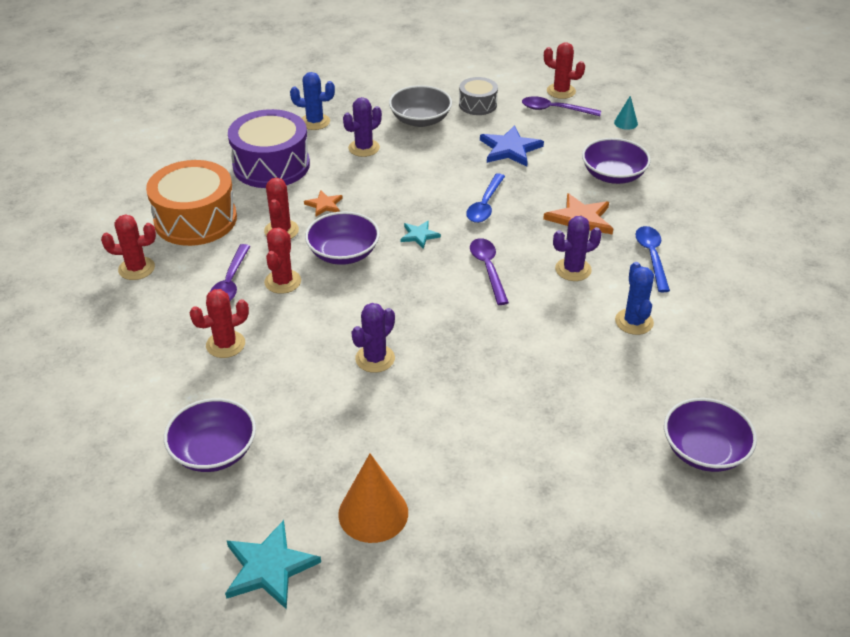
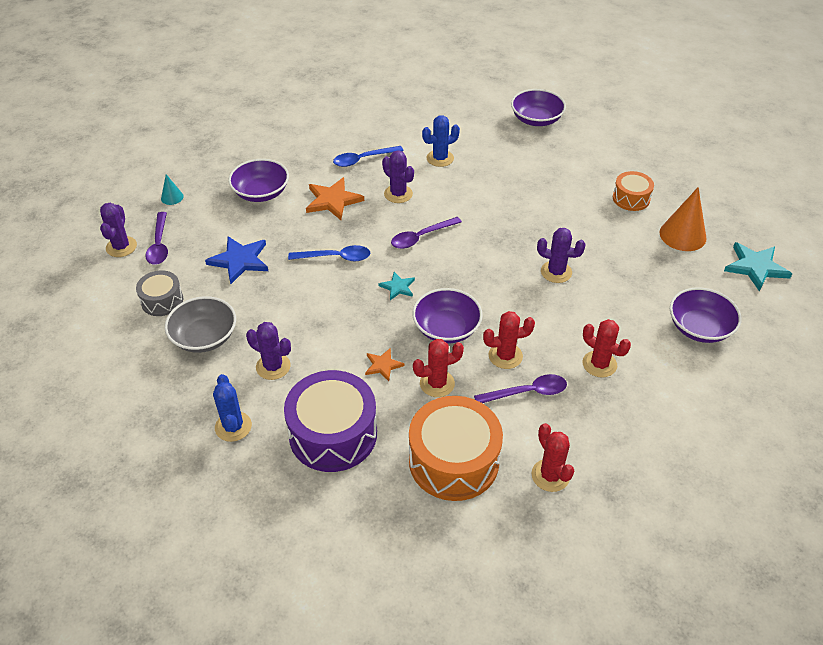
camera: 110 degrees left, 5 degrees up
(474, 488) = (631, 198): none -> orange drum
(561, 91) = (121, 247): red cactus -> purple cactus

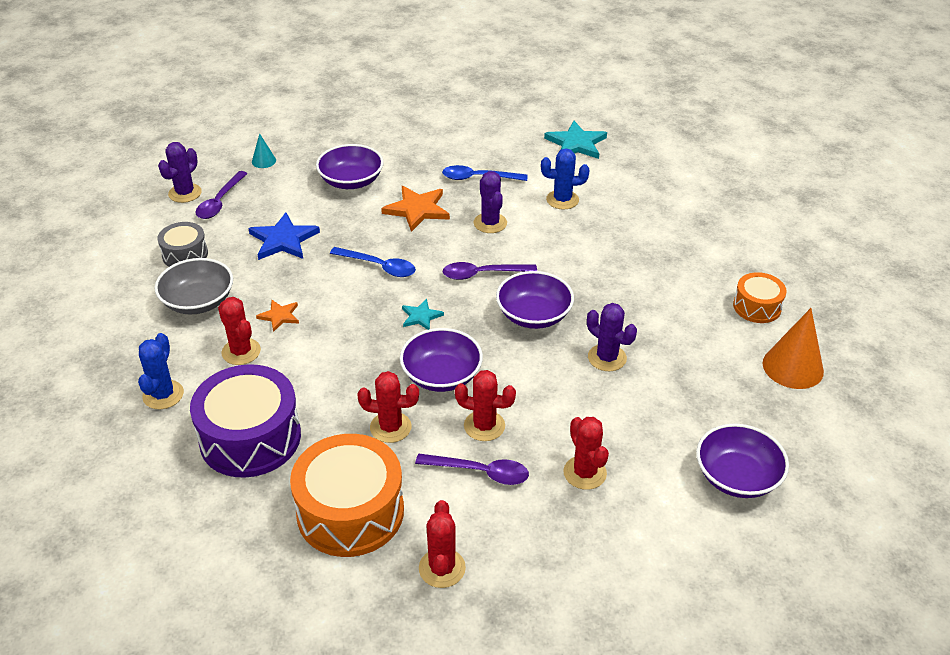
camera: 25 degrees right, 5 degrees down
(273, 366) = (241, 352): purple cactus -> red cactus
(383, 365) = (348, 389): orange star -> orange star (279, 316)
(536, 119) = (704, 189): purple bowl -> purple bowl (533, 315)
(755, 267) = (862, 433): turquoise star -> turquoise star (576, 143)

